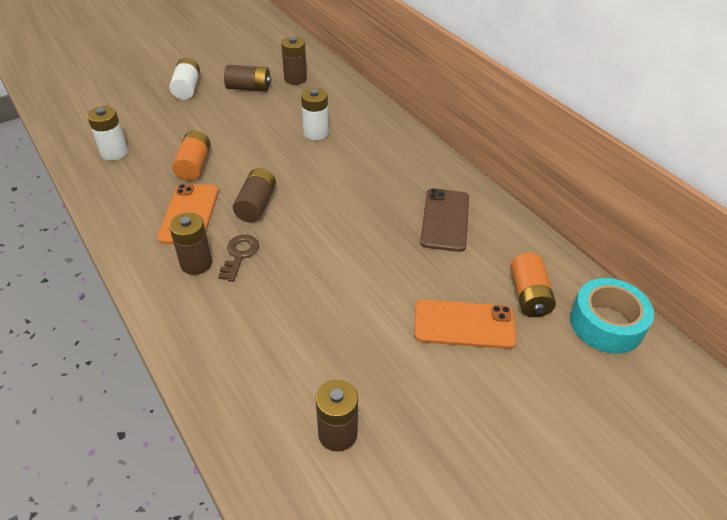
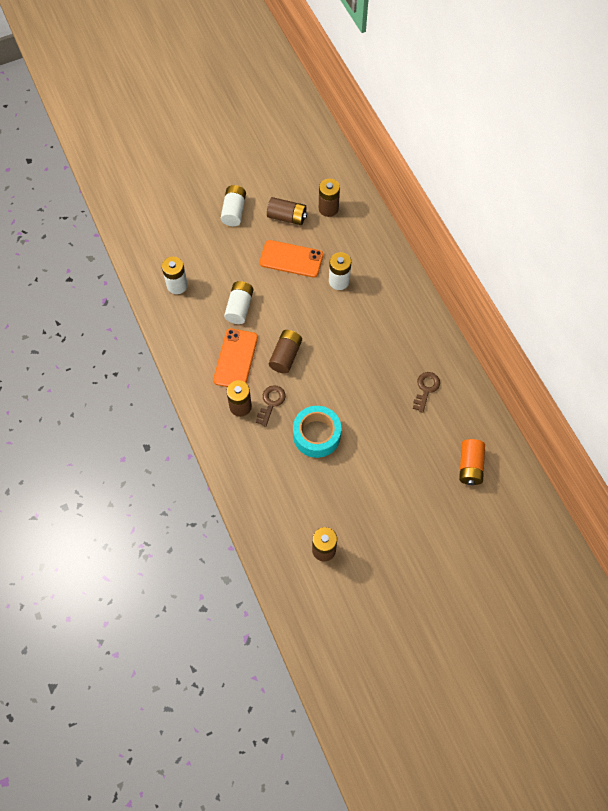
camera: 10 degrees right, 20 degrees up
(194, 165) = (239, 307): orange battery -> white battery
(445, 220) = (426, 389): brown phone -> brown key
(464, 324) = (418, 483): orange phone -> orange phone (291, 259)
(606, 324) = (516, 496): turquoise tape -> turquoise tape (316, 435)

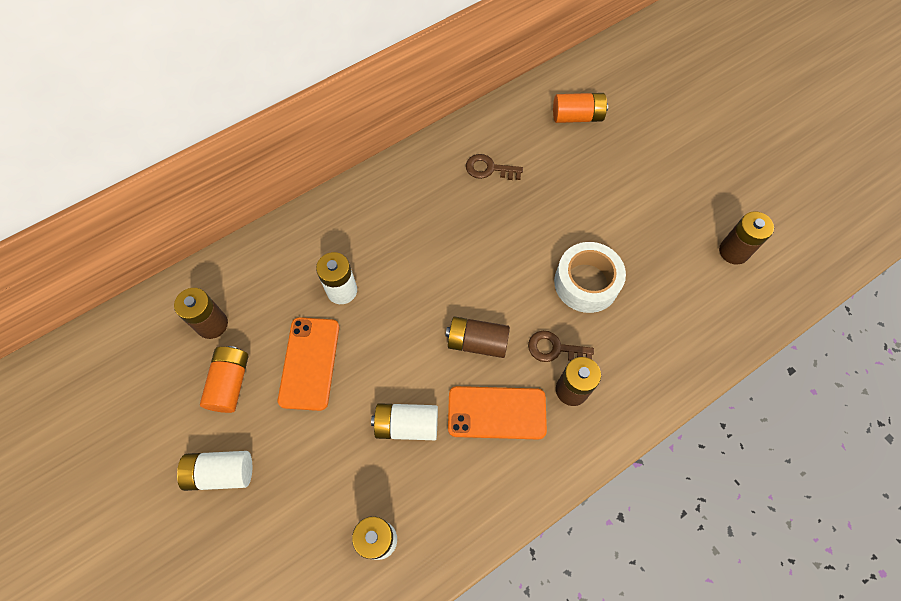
camera: 100 degrees left, 0 degrees up
(287, 217) = (230, 383): brown battery -> orange battery
(316, 435) = (586, 283): turquoise tape -> white tape

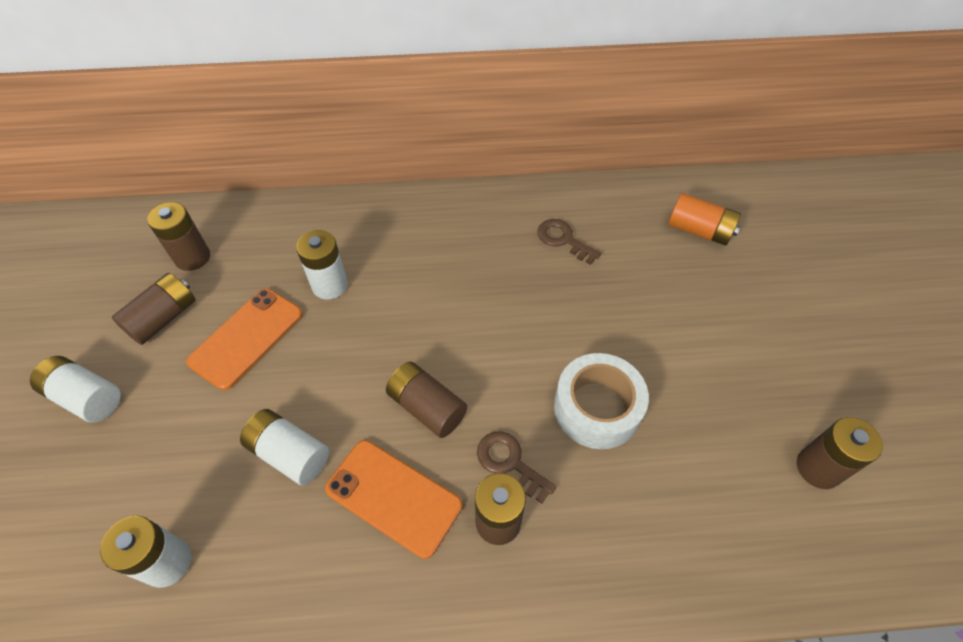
camera: 30 degrees right, 10 degrees down
(230, 383) = (163, 318): orange battery -> brown battery

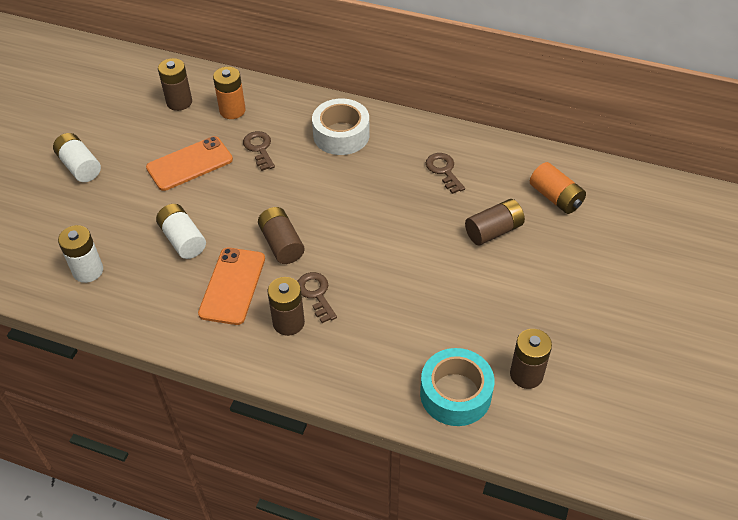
camera: 25 degrees right, 5 degrees down
(163, 318) = (144, 135): brown battery -> brown battery (493, 231)
(269, 247) = (232, 110): none -> orange battery
(330, 285) = (259, 148): white battery -> brown key
(393, 497) = (232, 286): orange phone -> orange phone turned 45 degrees clockwise
(597, 408) = (395, 284): white tape -> white tape (341, 135)
(761, 534) = (455, 394): none -> turquoise tape

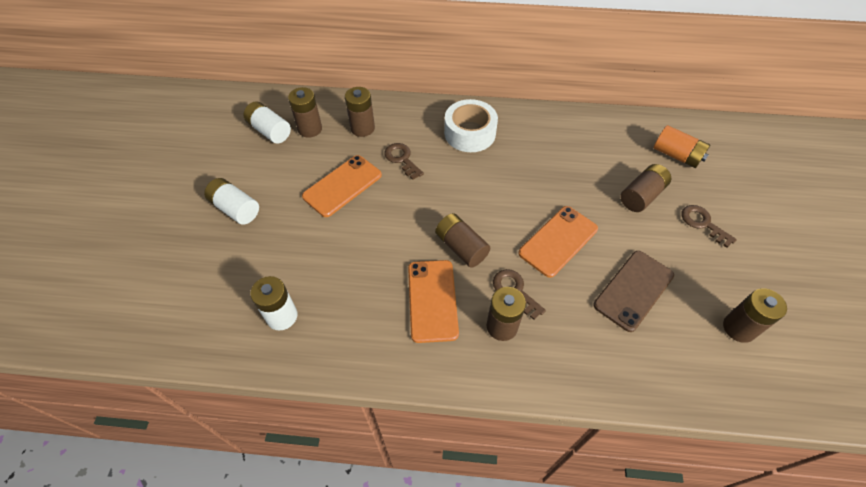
camera: 15 degrees left, 5 degrees up
(183, 240) = (365, 263): white battery -> white battery (270, 131)
(232, 110) = (362, 128): orange battery -> brown battery
(382, 257) = (558, 241): none -> orange phone
(436, 318) = (633, 290): none -> brown phone
(443, 170) = (573, 149): brown key -> brown key (703, 223)
(455, 394) = (688, 364): turquoise tape -> none

